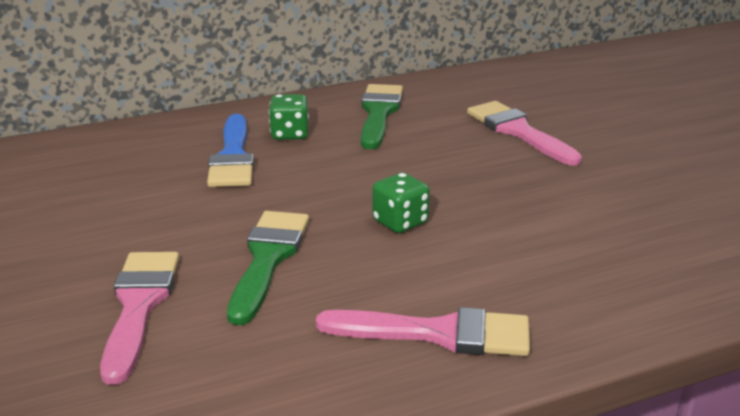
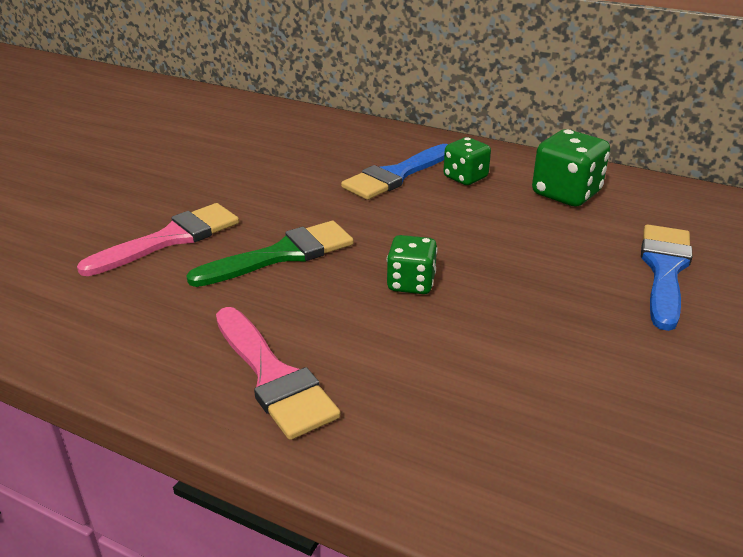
camera: 50 degrees right, 5 degrees up
(379, 113) = (566, 194): green brush -> green dice
(518, 131) = (664, 270): pink brush -> blue brush

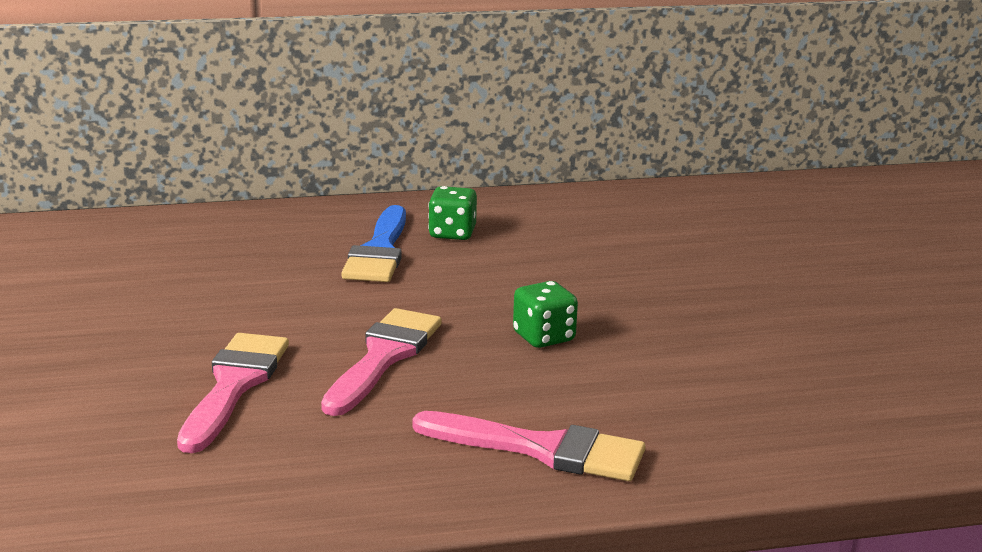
camera: 40 degrees left, 10 degrees down
(282, 254) = (383, 357): green brush -> pink brush
(566, 194) = (564, 221): green dice -> none
(664, 270) = (724, 257): blue brush -> none

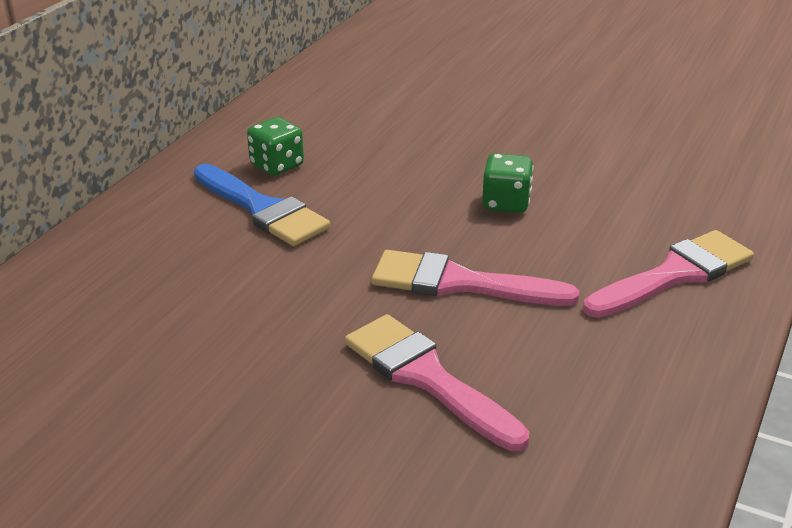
camera: 50 degrees left, 10 degrees up
(383, 357) = (459, 283): pink brush -> pink brush turned 45 degrees counterclockwise

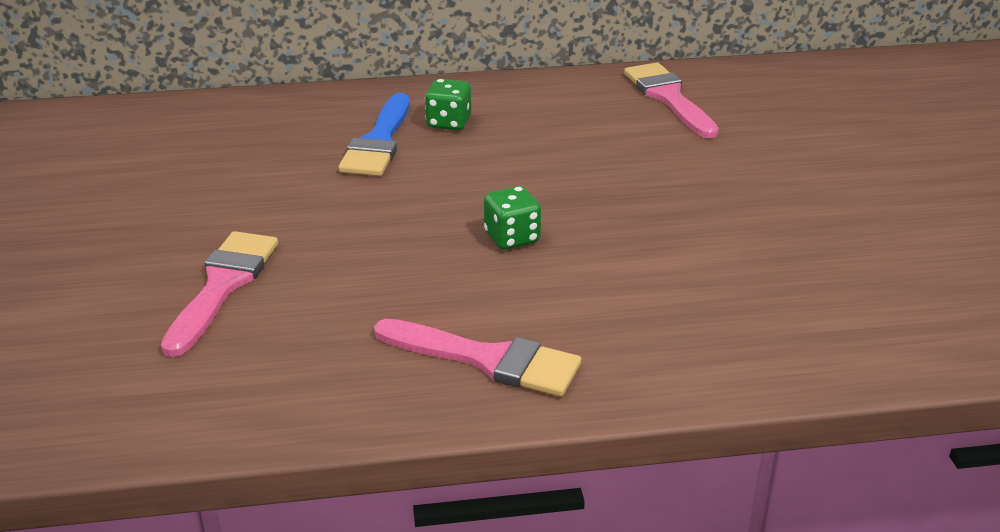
camera: 55 degrees right, 0 degrees up
(459, 283) = (362, 257): pink brush -> pink brush (668, 97)

